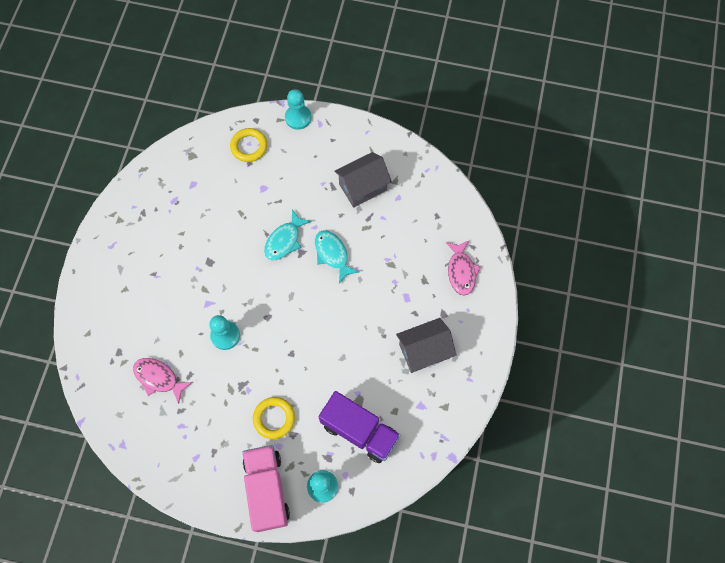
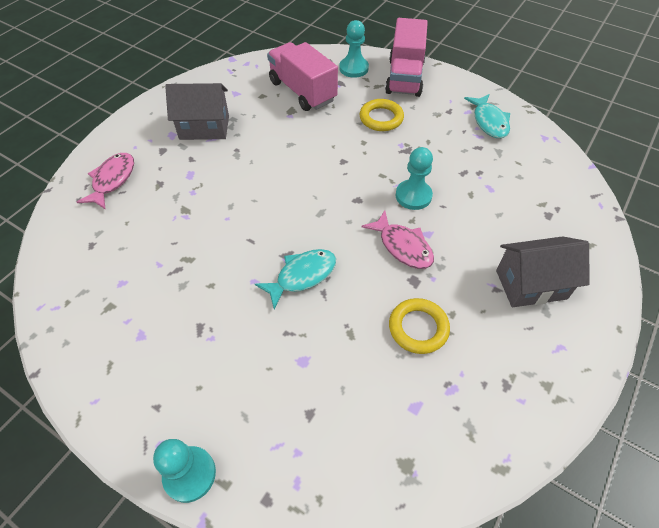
camera: 160 degrees left, 15 degrees down
(159, 378) = (500, 178): pink fish -> pink fish (403, 246)
(249, 146) = (299, 445): yellow ring -> yellow ring (418, 328)
(332, 254) = (248, 241): turquoise fish -> turquoise fish (489, 122)
(359, 431) = (302, 91): purple truck -> pink truck
(363, 187) = (158, 312): grey house -> grey house (531, 284)

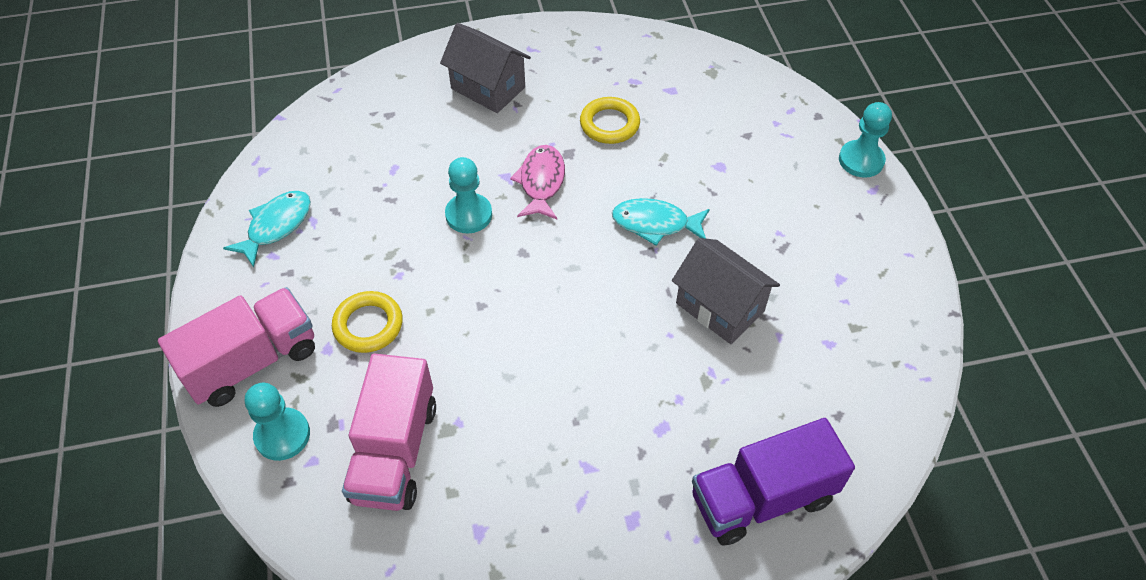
camera: 135 degrees left, 0 degrees up
(112, 180) = (762, 497): pink fish -> purple truck
(204, 127) = (580, 495): grey house -> grey house (720, 307)

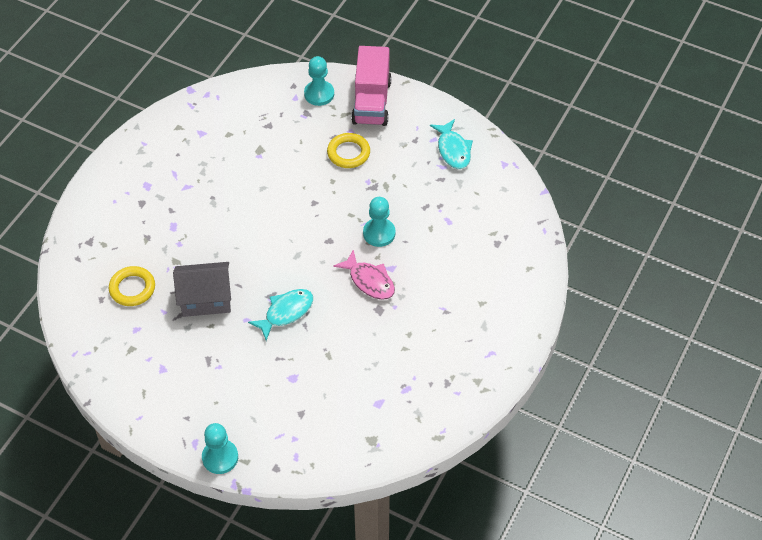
camera: 130 degrees right, 0 degrees up
(394, 452) = (269, 126): pink truck -> none
(488, 88) = (474, 305): grey house -> none
(609, 124) = (381, 347): yellow ring -> yellow ring (132, 288)
(762, 497) = (103, 237): purple truck -> none

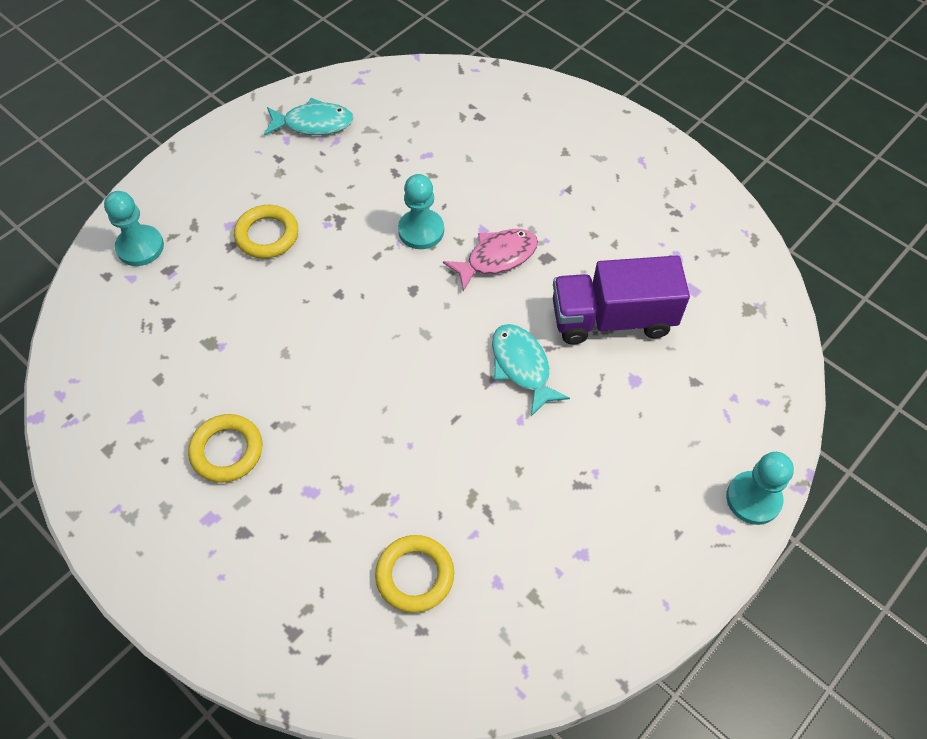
camera: 75 degrees left, 5 degrees up
(190, 180) = (227, 451): none -> yellow ring
(206, 299) = (468, 468): grey house -> none
(339, 357) = (612, 318): none -> purple truck
(371, 102) = (187, 190): pink truck -> none

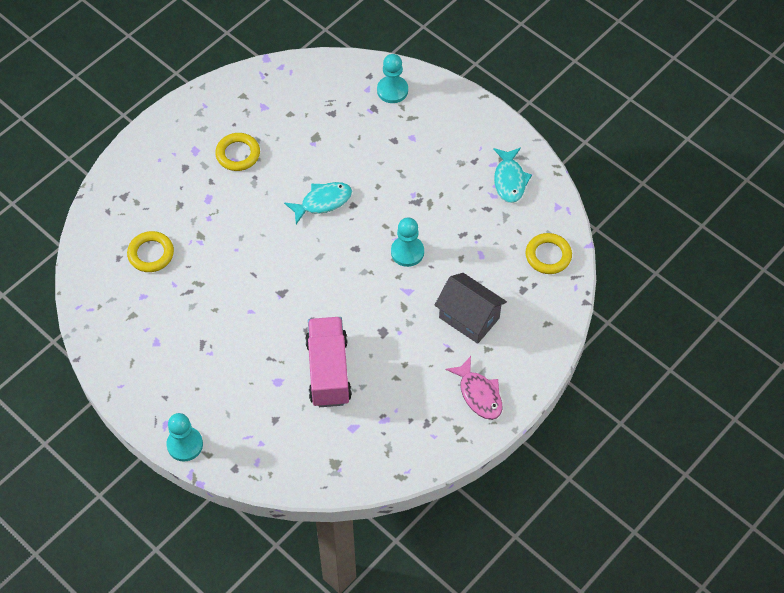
camera: 90 degrees right, 0 degrees up
(267, 235) = (403, 160): yellow ring -> yellow ring (548, 256)
(497, 258) = (382, 300): pink fish -> pink fish (479, 394)
(521, 168) = (469, 318): none -> grey house
(522, 366) = (291, 313): turquoise fish -> turquoise fish (323, 202)
(612, 318) = (328, 371): purple truck -> pink truck

